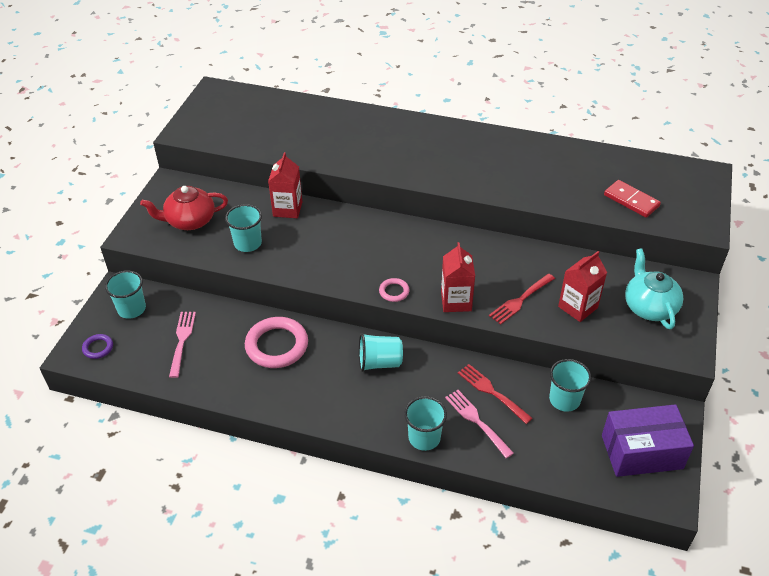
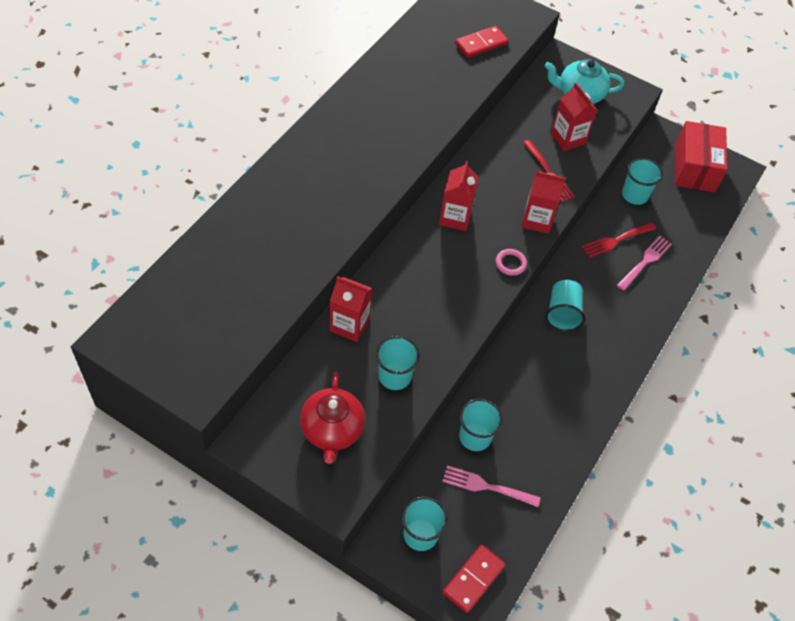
camera: 80 degrees left, 10 degrees up
(98, 348) = (473, 579): purple ring -> red domino
(277, 345) = (518, 396): pink ring -> none
(424, 438) = (656, 304): turquoise cup -> turquoise cup (475, 437)
(428, 246) = (455, 217): none -> red carton
(477, 421) = (645, 261): pink fork -> pink fork turned 150 degrees clockwise
(641, 452) = (694, 168): purple box -> red box

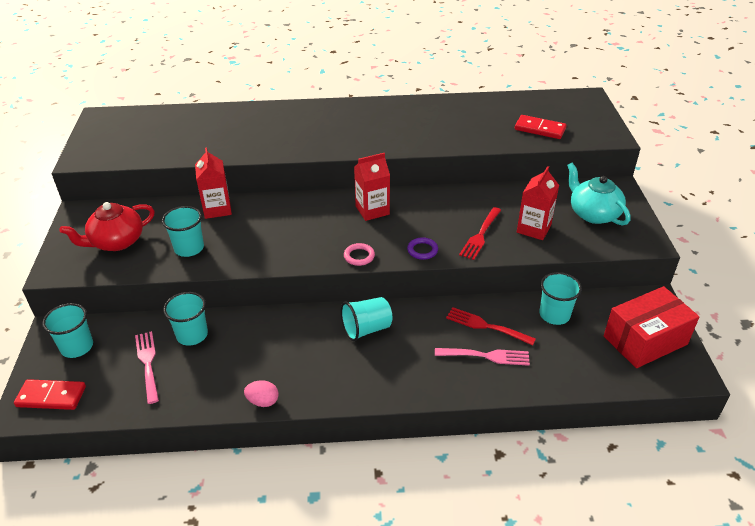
camera: 60 degrees right, 15 degrees down
(537, 220) = (422, 250): red carton -> purple ring
(591, 425) = (263, 401): none -> pink egg

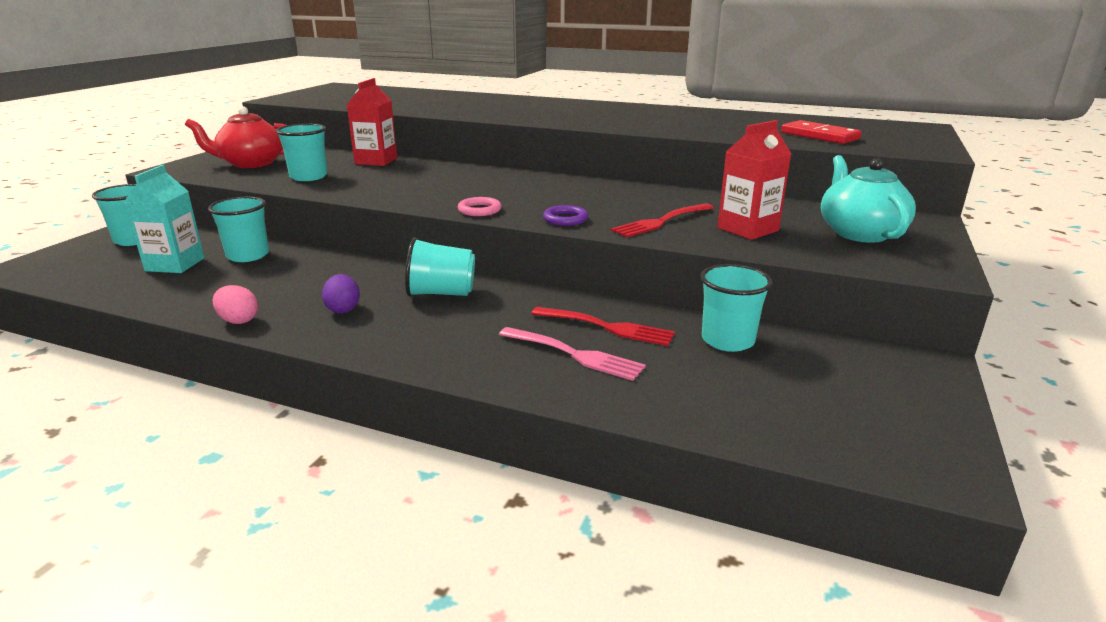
camera: 25 degrees right, 15 degrees down
(51, 397) = (56, 265): red domino -> none
(148, 363) = (175, 264): pink fork -> turquoise carton
(319, 366) = (343, 309): none -> purple egg
(372, 210) = (542, 185): red carton -> none
(486, 326) = (607, 327): red fork -> red fork turned 150 degrees clockwise
(645, 340) = (874, 405): red box -> none

